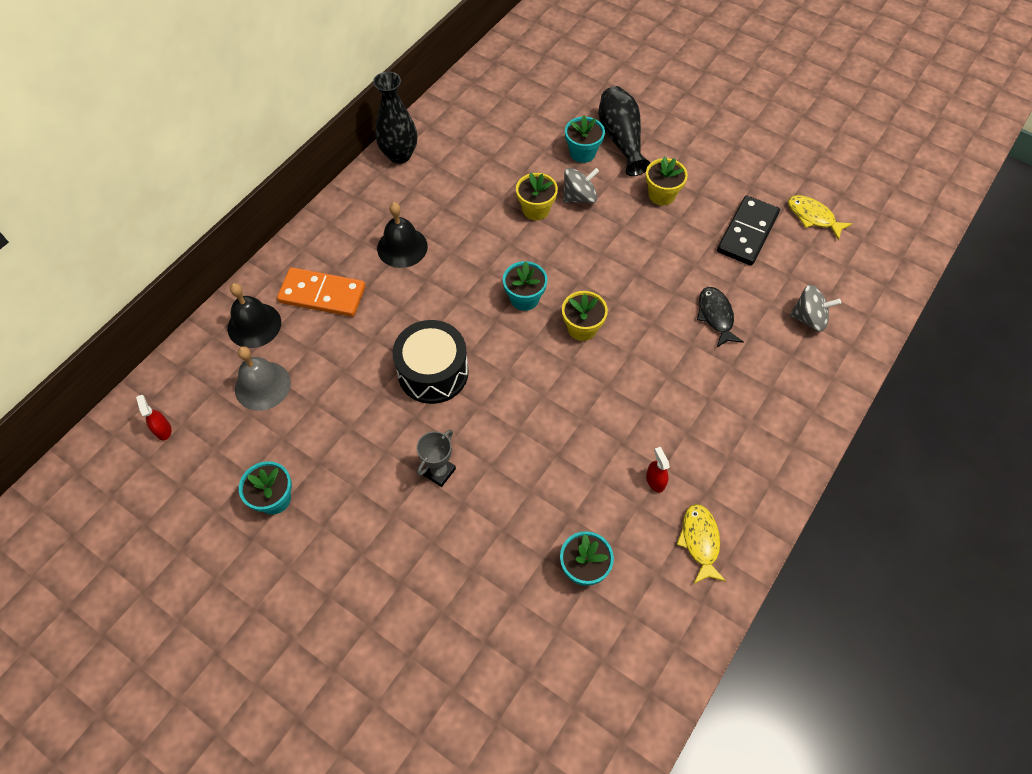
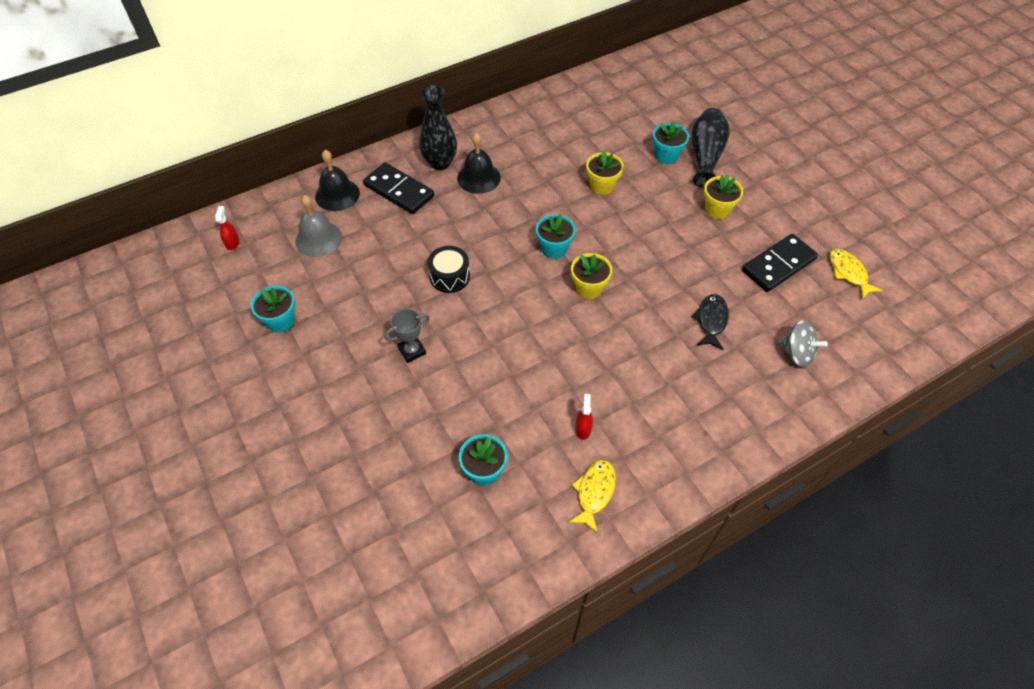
camera: 25 degrees right, 5 degrees down
(322, 294) = (399, 191): orange domino -> black domino
(399, 155) = (515, 111): black vase -> black vase (440, 163)
(433, 372) = (449, 276): black drum -> black drum, size x0.66
(579, 197) = (644, 188): grey spinning top -> none

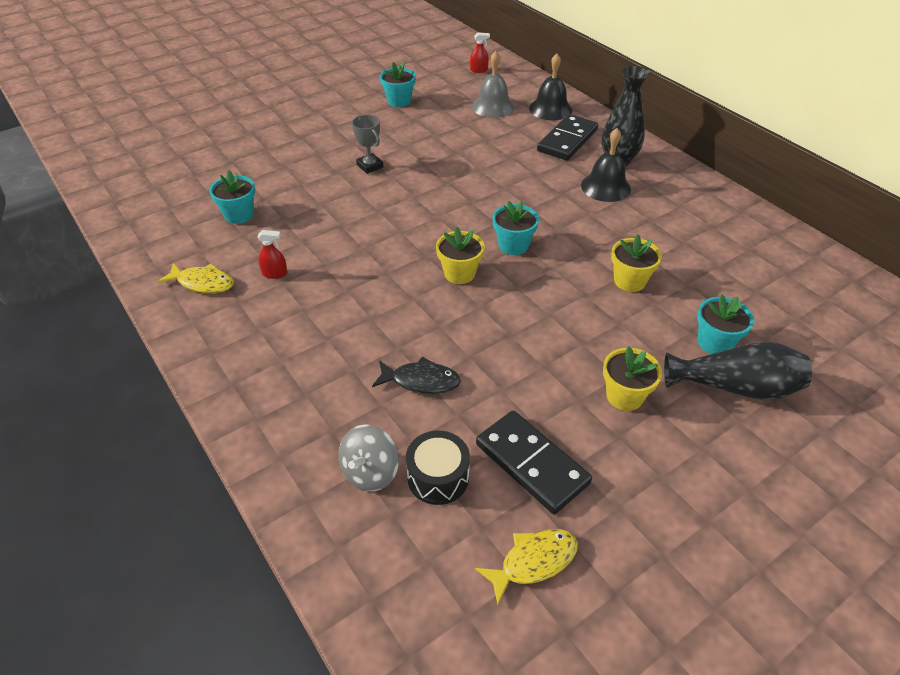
camera: 85 degrees right, 10 degrees down
(449, 276) = (460, 179): black drum -> black drum (438, 477)

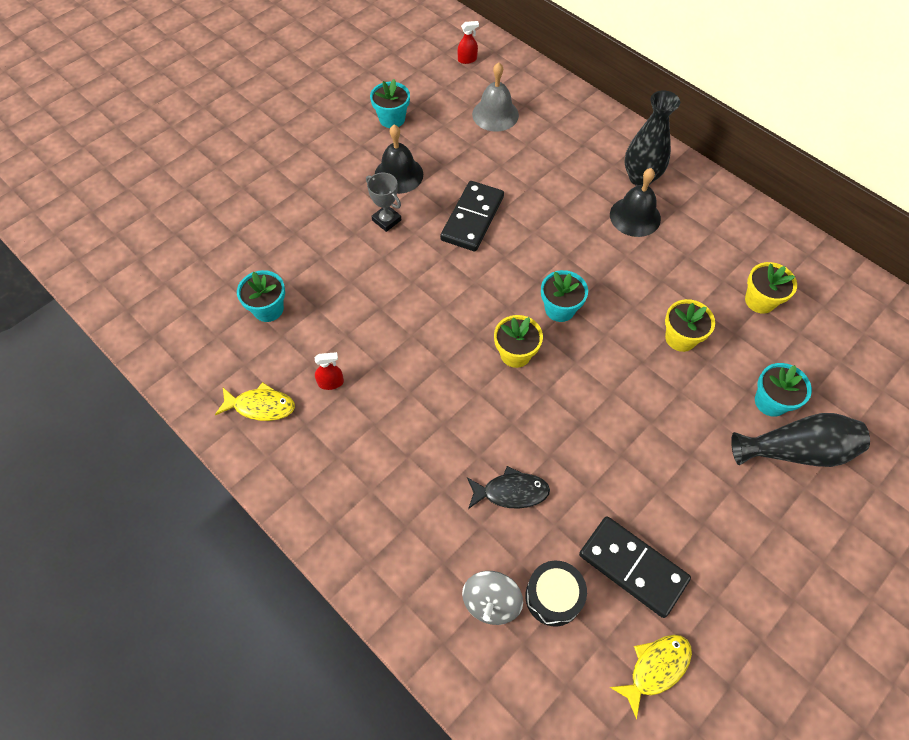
camera: 10 degrees left, 15 degrees up
(550, 109) = (557, 110): black bell -> black bell (398, 174)
(567, 140) = (584, 155): black domino -> black domino (472, 218)
(624, 396) = (700, 477): yellow flower pot -> yellow flower pot (760, 301)

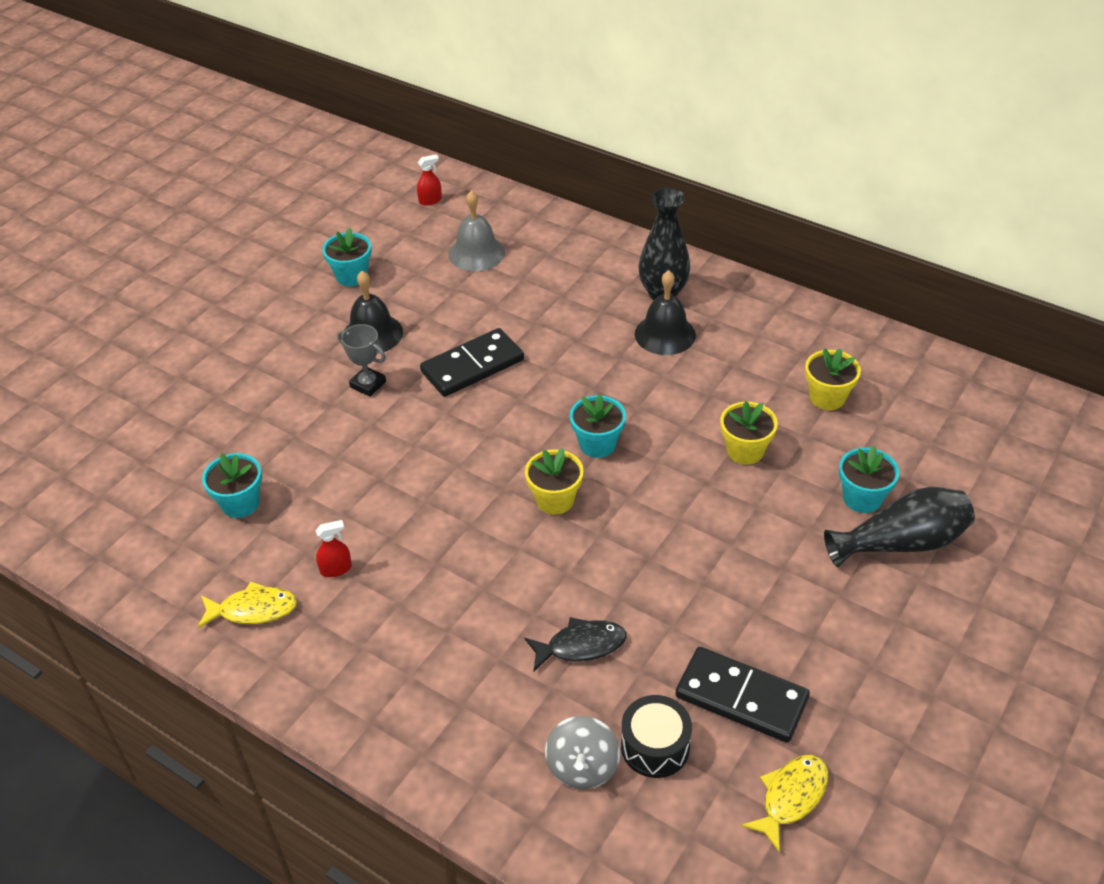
camera: 10 degrees left, 15 degrees down
(472, 218) = (472, 366): black domino -> black domino turned 45 degrees clockwise

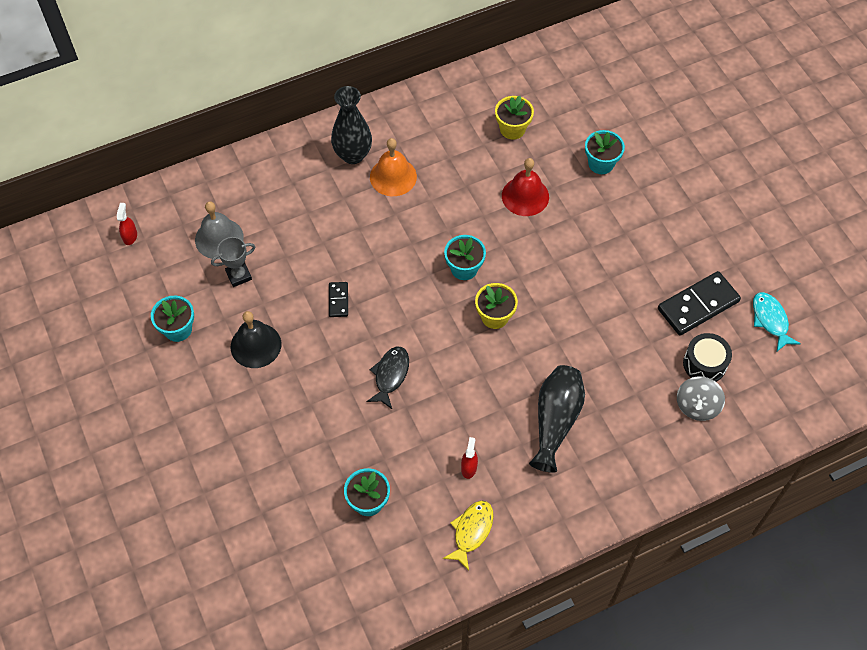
camera: 60 degrees left, 15 degrees up
(368, 384) = (308, 372): grey trophy -> grey trophy (239, 275)
(472, 366) = (338, 300): black domino -> black domino, size x0.50
(581, 646) = (615, 363): black fish -> black fish (390, 375)
(582, 767) = (697, 406): grey spinning top -> grey spinning top turned 75 degrees clockwise
(665, 334) = (393, 176): black bell -> orange bell
(745, 451) = (525, 196): yellow flower pot -> red bell
(791, 797) = (770, 320): yellow fish -> turquoise fish
(901, 543) = (644, 167): black vase -> black vase (555, 421)

